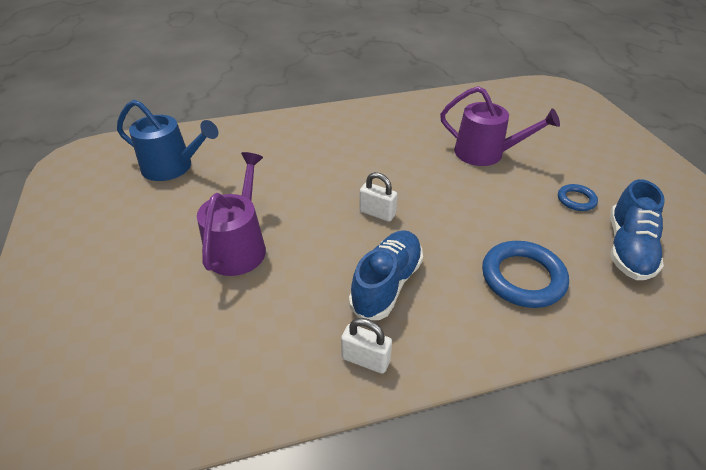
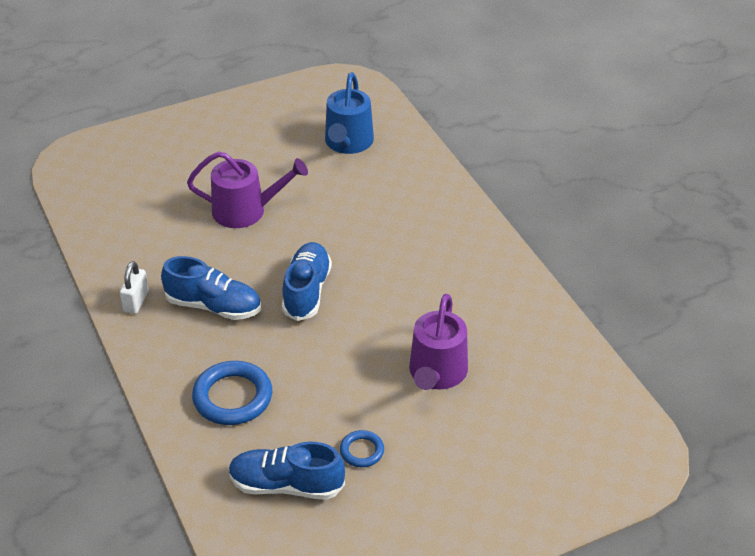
camera: 80 degrees right, 0 degrees up
(377, 213) = (307, 291): white padlock -> blue shoe

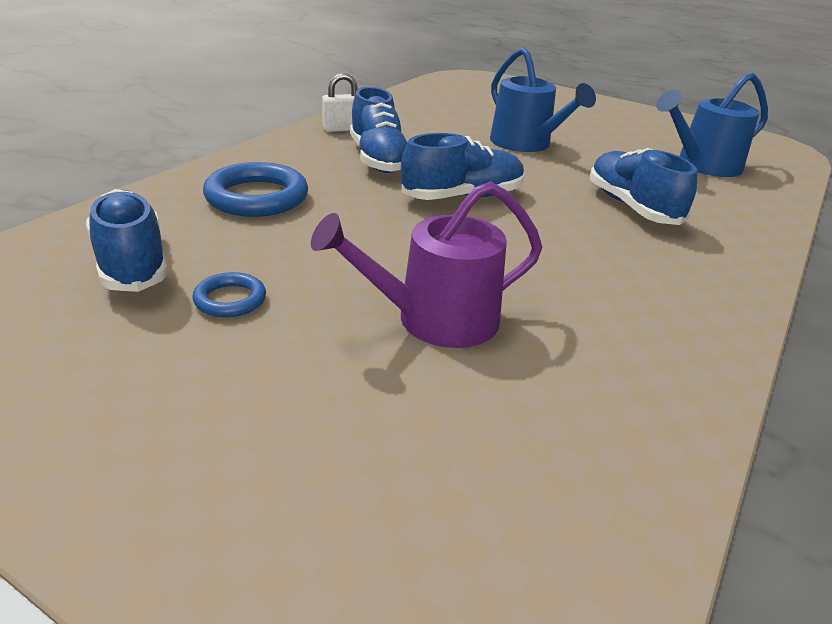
camera: 55 degrees right, 10 degrees down
(246, 211) = (525, 144): purple watering can -> blue watering can
(377, 218) = (632, 207): none -> blue shoe

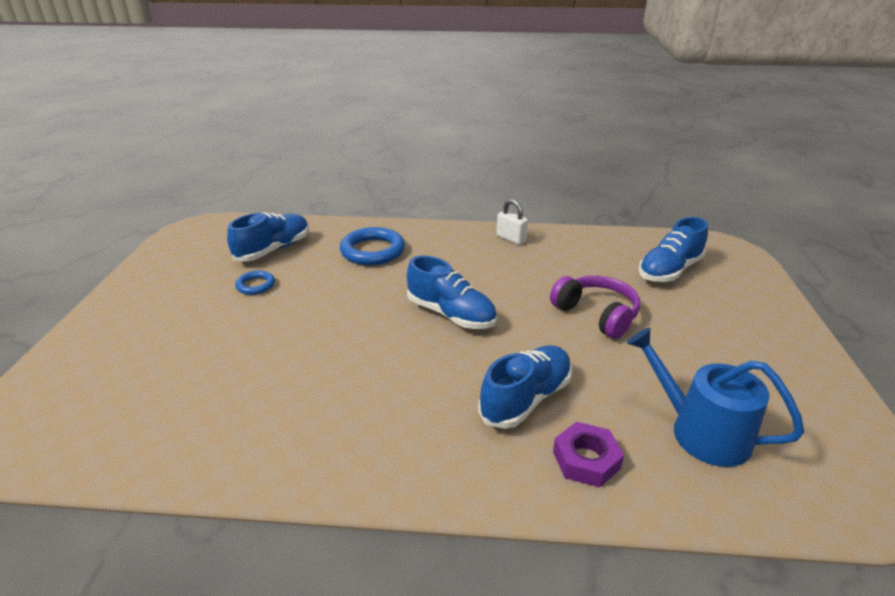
camera: 65 degrees right, 0 degrees up
(378, 159) = (475, 266): blue shoe -> blue shoe (669, 270)
(435, 320) = (274, 350): purple watering can -> none
(525, 144) = (596, 315): blue watering can -> purple headphones
(722, 210) = (586, 460): none -> purple nut

